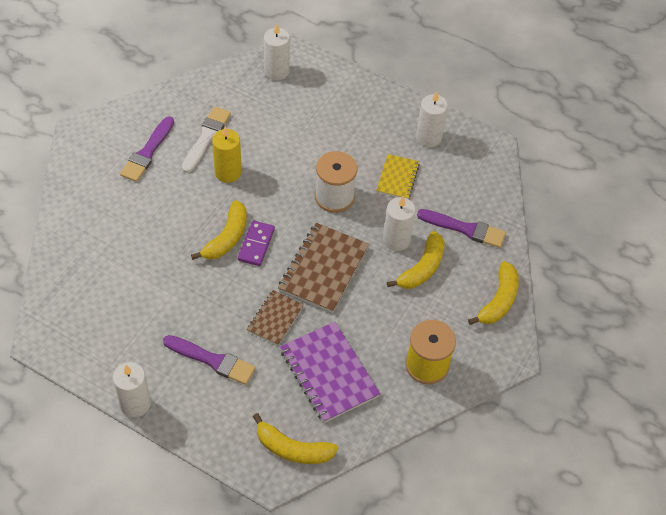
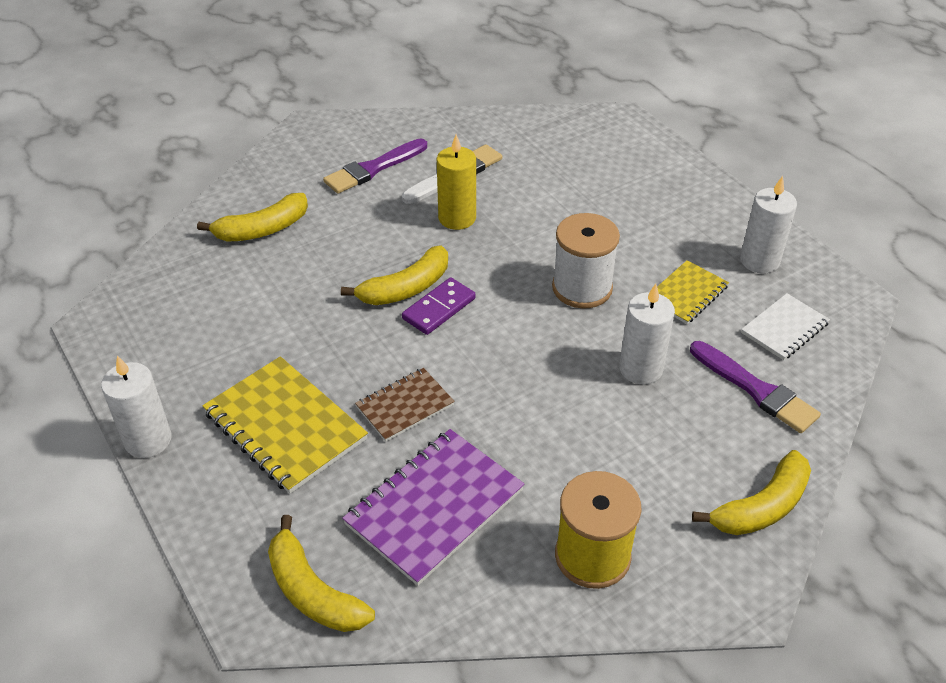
camera: 30 degrees right, 10 degrees down
(212, 360) = (285, 426): purple brush -> yellow notebook
(276, 71) = (589, 133): white candle -> none
(323, 269) = (512, 368): brown notebook -> none
(329, 373) = (434, 507): purple notebook -> purple notebook turned 45 degrees clockwise
(422, 268) = (660, 418): yellow banana -> yellow banana (262, 229)
(463, 181) = (784, 328): none -> white notebook

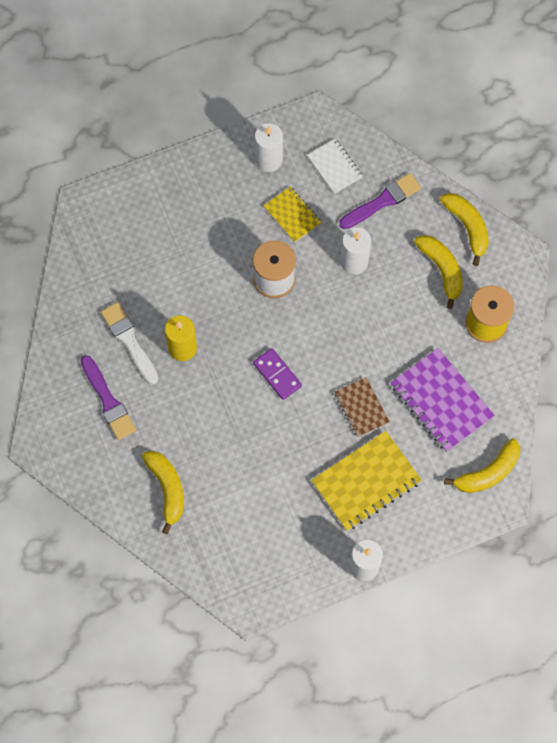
camera: 80 degrees left, 25 degrees up
(406, 288) = (252, 394): yellow banana -> yellow banana (442, 270)

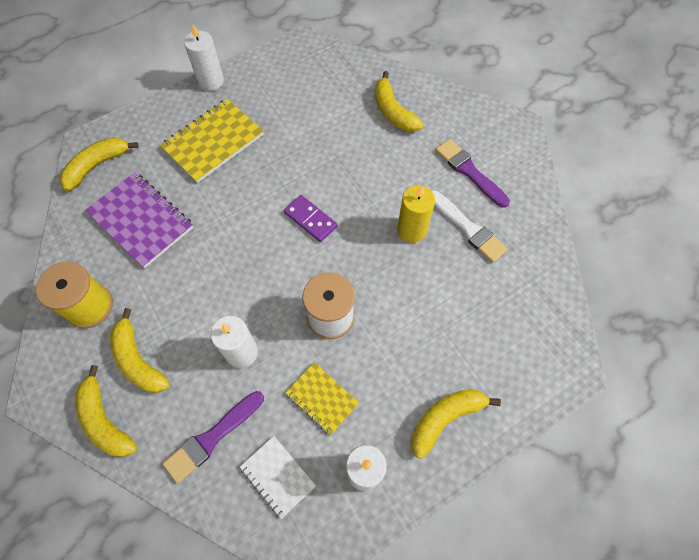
camera: 170 degrees right, 5 degrees down
(197, 185) = (445, 418): none -> yellow banana
(361, 408) = (222, 202): brown notebook -> none

